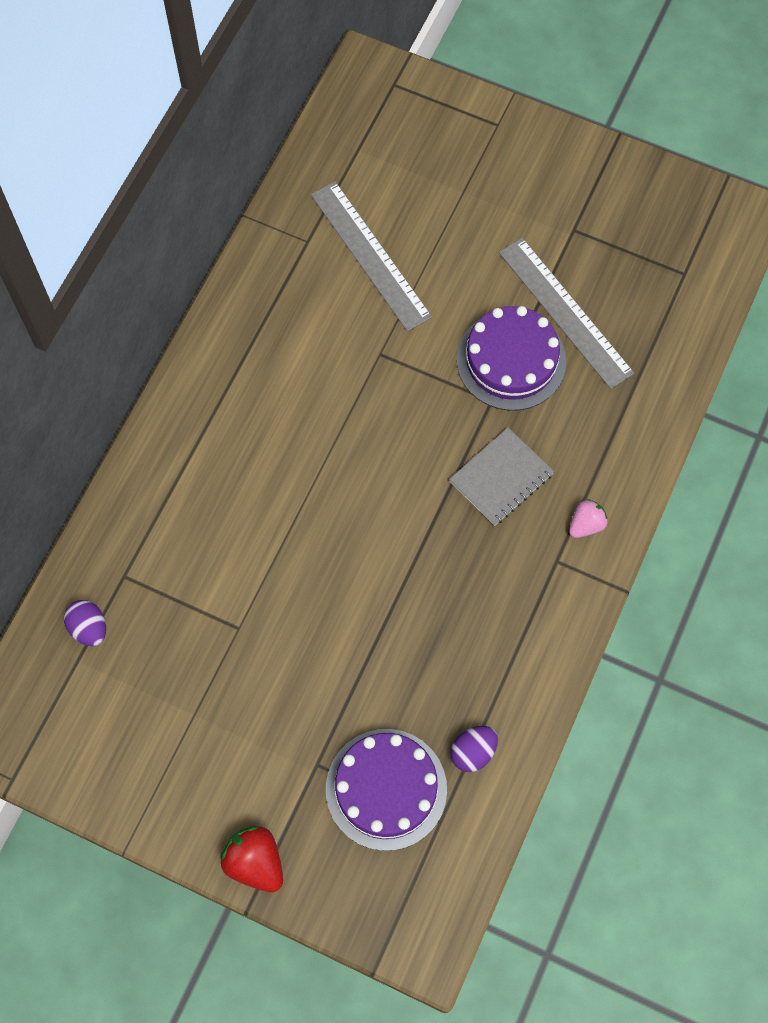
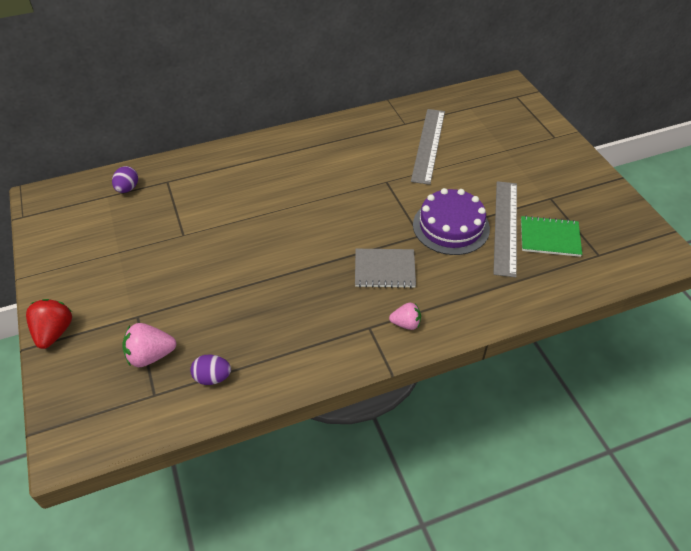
camera: 45 degrees right, 20 degrees down
(386, 789) = (151, 355): purple cake -> pink strawberry
(620, 290) = (549, 237): none -> green notebook

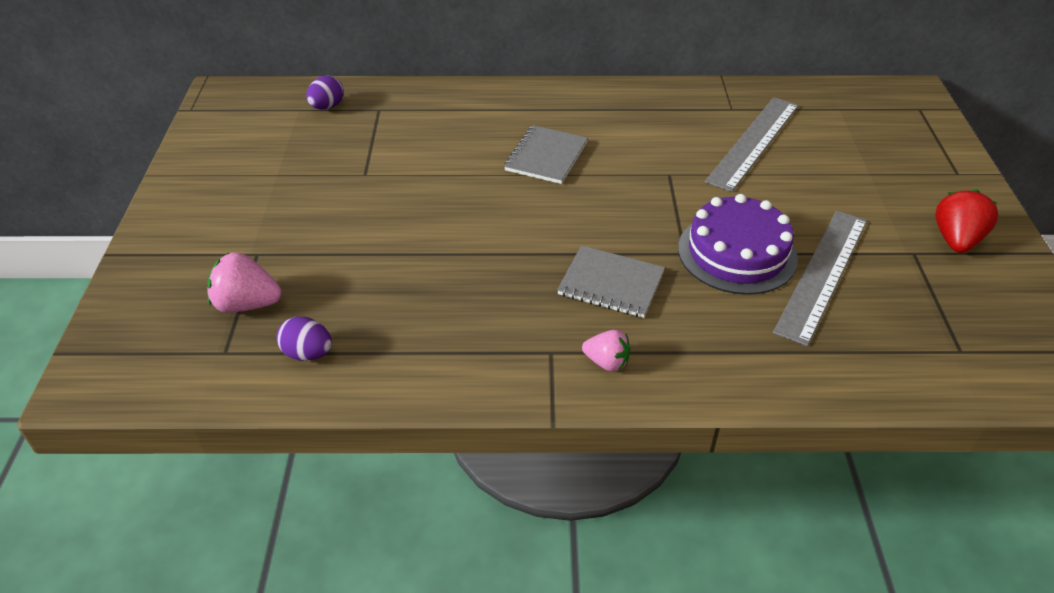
camera: 20 degrees right, 5 degrees down
(54, 332) = (151, 245): red strawberry -> red strawberry (956, 240)
(301, 189) = (546, 156): none -> grey notebook
(549, 237) = (888, 306): green notebook -> none

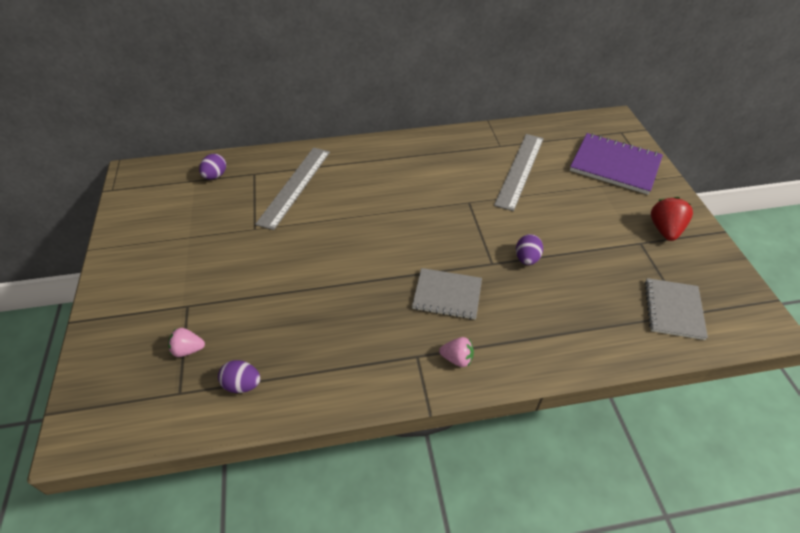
camera: 10 degrees left, 5 degrees up
(247, 304) = (188, 349): pink strawberry -> pink strawberry, size x0.65
(546, 156) = (381, 198): grey notebook -> grey notebook (673, 309)
(737, 253) = (526, 258): purple cake -> purple egg
(822, 273) = (585, 267): grey ruler -> grey ruler (294, 186)
(899, 150) = (615, 165): none -> purple notebook

